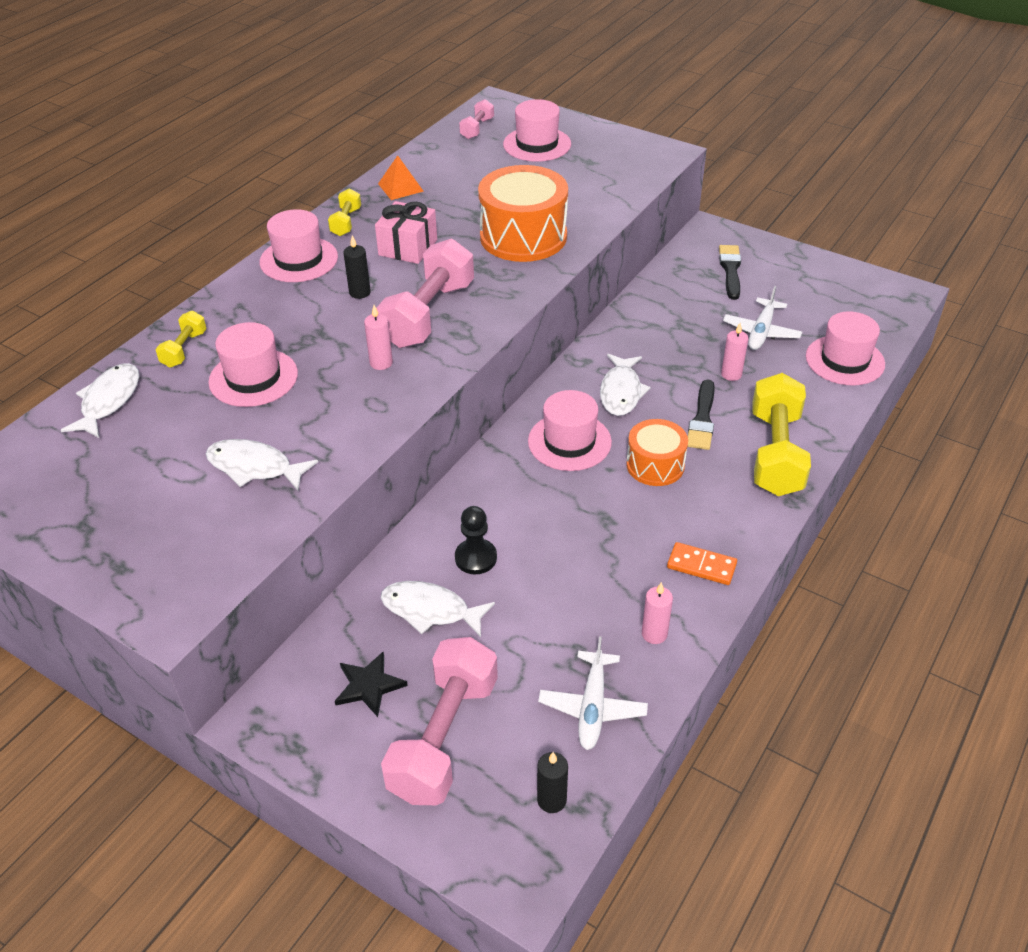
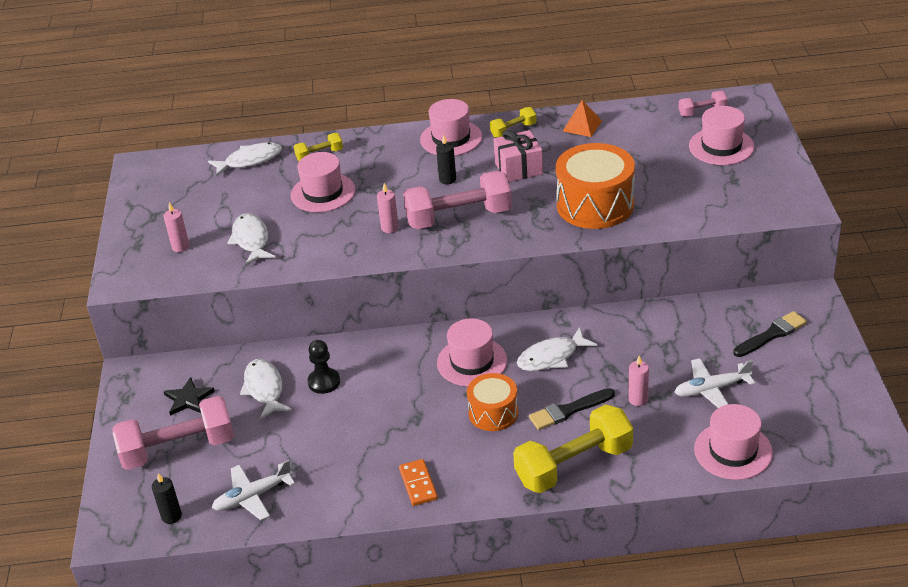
camera: 55 degrees right, 5 degrees down
(654, 634) = (336, 493): pink candle -> pink candle (180, 247)

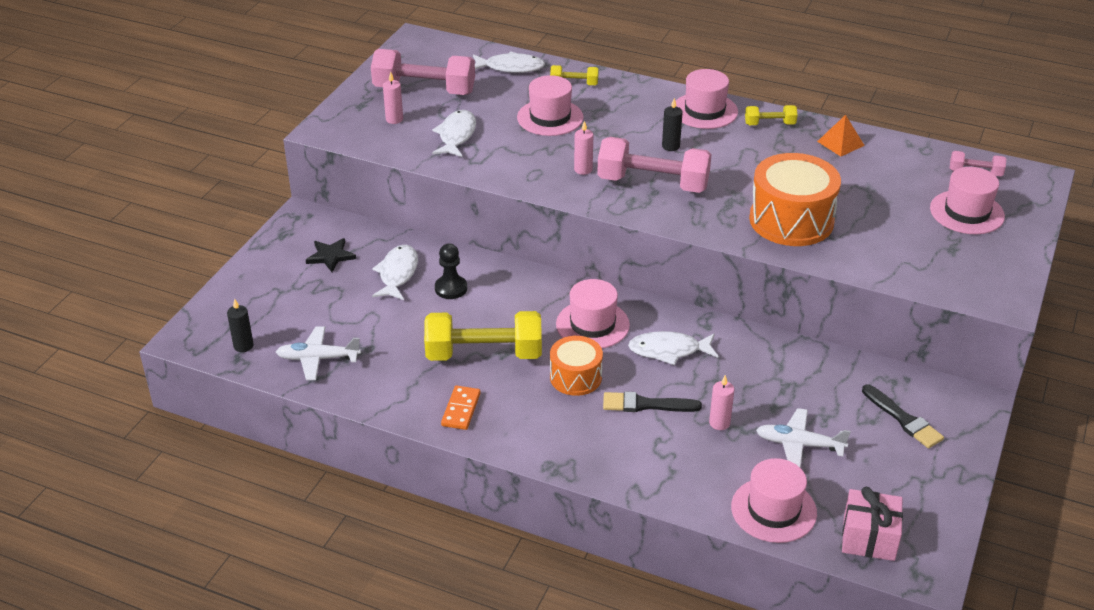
camera: 25 degrees right, 0 degrees up
(178, 449) = (291, 294): pink dumbbell -> pink dumbbell (424, 90)
(518, 168) = (745, 160): pink gift -> pink gift (869, 538)
(574, 465) = (611, 455): yellow dumbbell -> yellow dumbbell (484, 354)
(772, 334) = (903, 419): black brush -> black brush turned 60 degrees clockwise

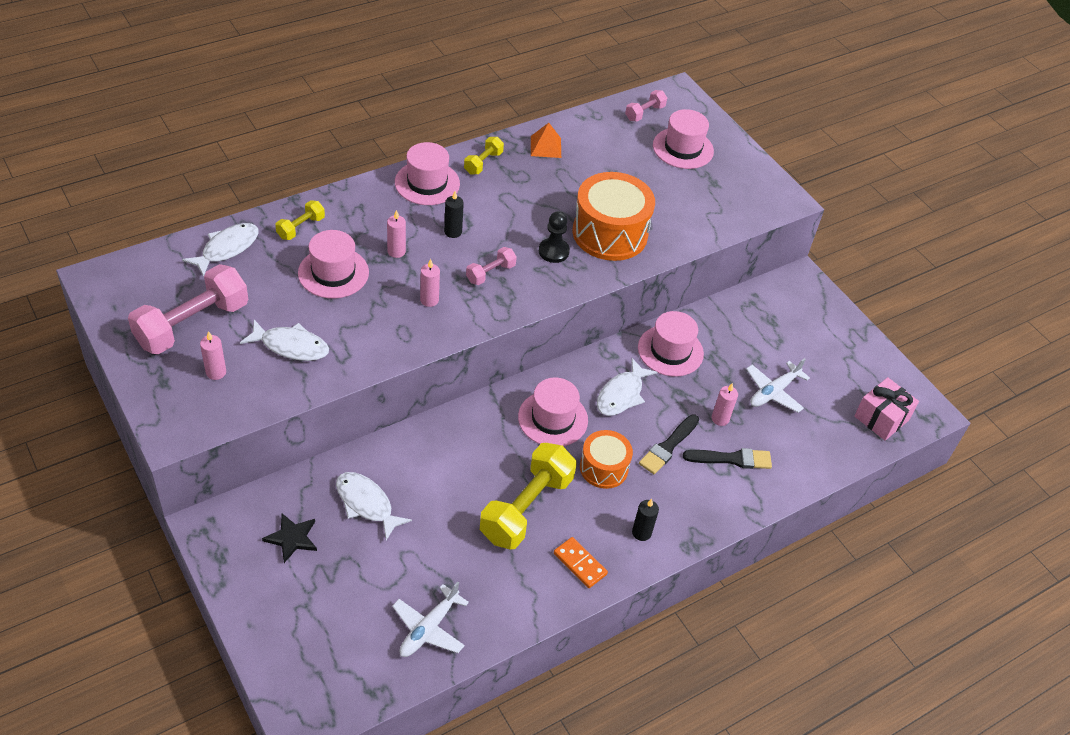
camera: 60 degrees left, 10 degrees up
(243, 346) = (358, 678): black candle -> black candle (641, 533)
(451, 288) = (423, 479): black pawn -> black pawn (553, 251)
(456, 135) = (291, 346): white fish -> white fish turned 150 degrees clockwise
(611, 132) = (396, 251): none -> pink candle
(653, 183) = (490, 273): pink dumbbell -> pink dumbbell, size x0.48
(773, 510) = (823, 448): pink hat -> pink hat (670, 351)
(903, 419) = (791, 324): black brush -> black brush (732, 459)

